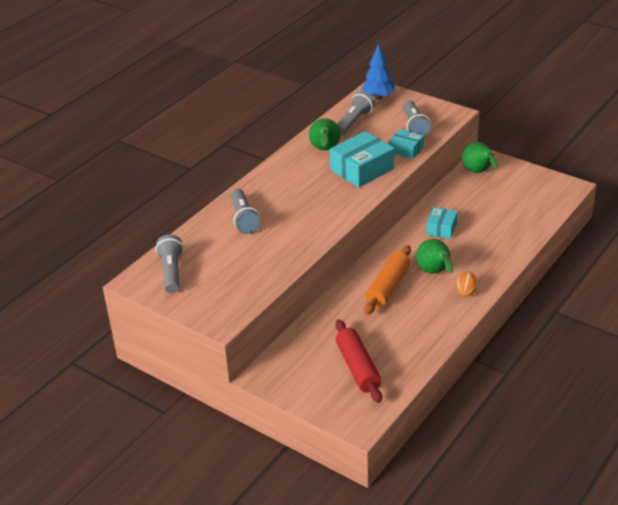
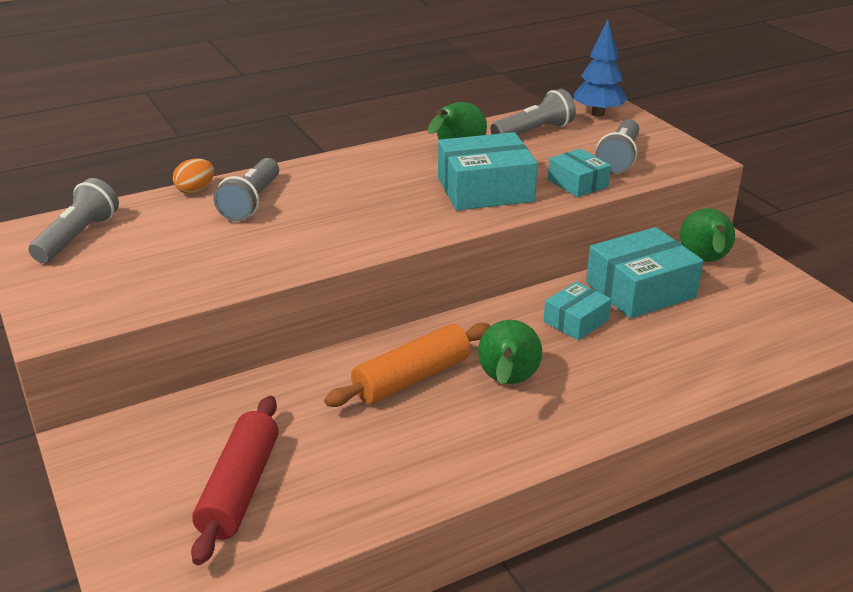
camera: 25 degrees right, 5 degrees down
(459, 200) = (640, 290): none -> turquoise box
(466, 292) = (533, 432): orange egg -> orange egg (195, 190)

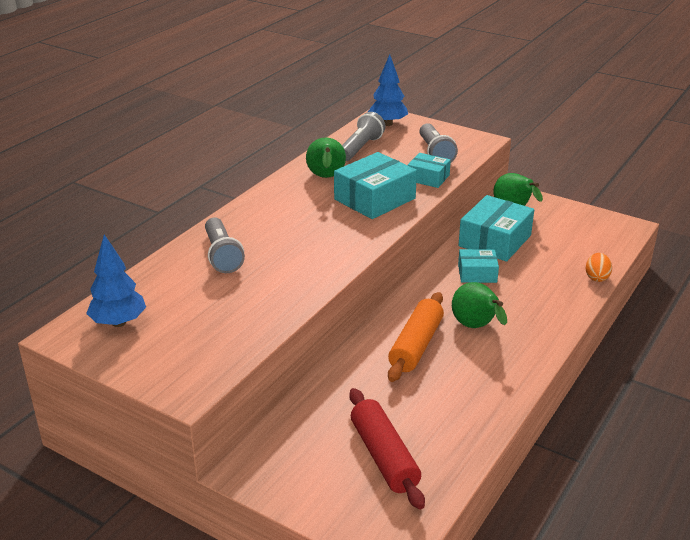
camera: 30 degrees left, 0 degrees up
(78, 237) = (119, 322): grey flashlight -> blue tree
(195, 190) = (167, 259): orange egg -> orange egg (596, 277)
(576, 321) = (477, 273): turquoise box -> turquoise box turned 75 degrees clockwise

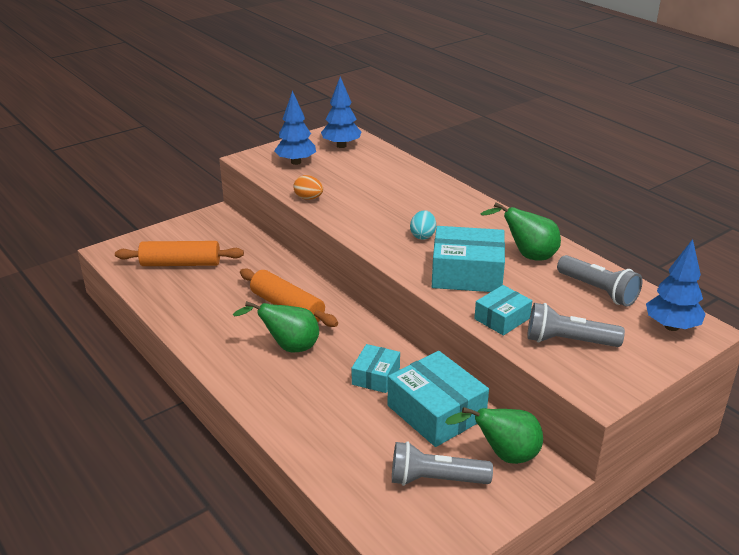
camera: 110 degrees right, 0 degrees up
(184, 347) = (296, 162): none -> blue tree
(222, 255) = (404, 187): grey flashlight -> grey flashlight (435, 480)
(323, 228) = (422, 235): none -> turquoise egg
(374, 199) = (467, 273): turquoise box -> turquoise box turned 60 degrees counterclockwise
(384, 456) = (181, 264): red rolling pin -> orange rolling pin
(596, 277) = (316, 467): orange egg -> orange egg (308, 198)

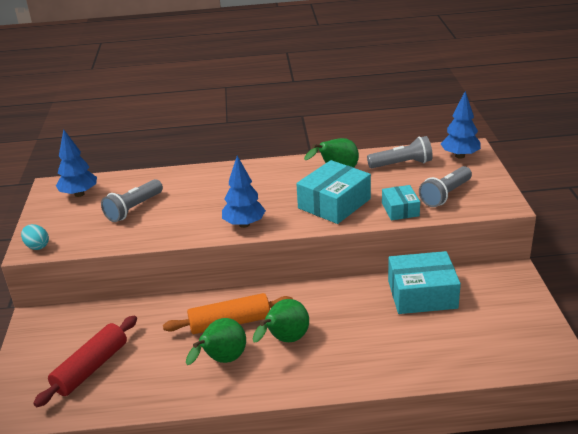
camera: 55 degrees left, 0 degrees up
(181, 264) = (91, 368): orange rolling pin -> red rolling pin
(296, 162) = (74, 225): blue tree -> blue tree (244, 224)
(308, 198) = (144, 238): orange egg -> none
(376, 376) = (360, 307): turquoise box -> none
(422, 235) = (265, 204): turquoise egg -> turquoise egg (37, 246)
(435, 480) = (490, 321): grey flashlight -> grey flashlight (134, 209)
(503, 455) = (485, 282): green pear -> green pear (222, 360)

